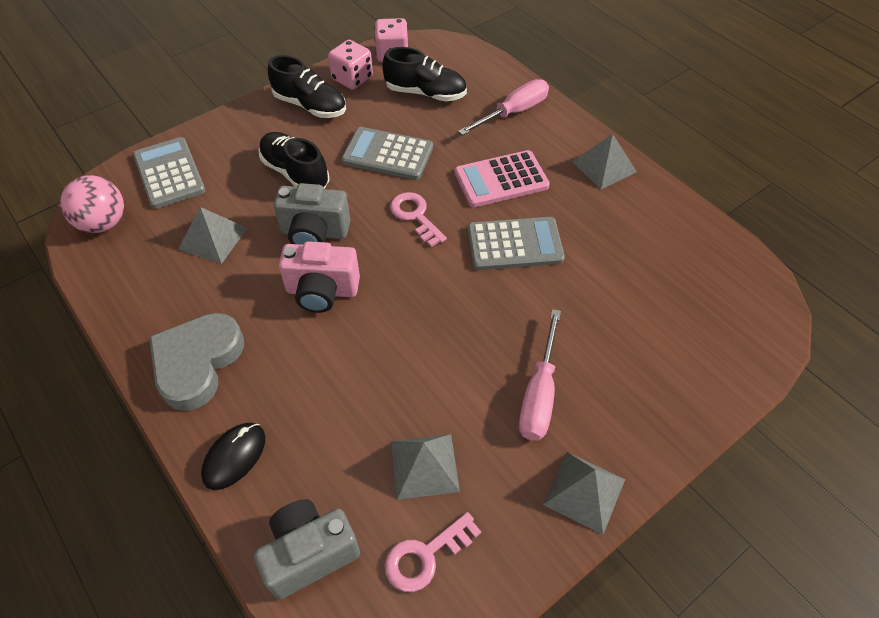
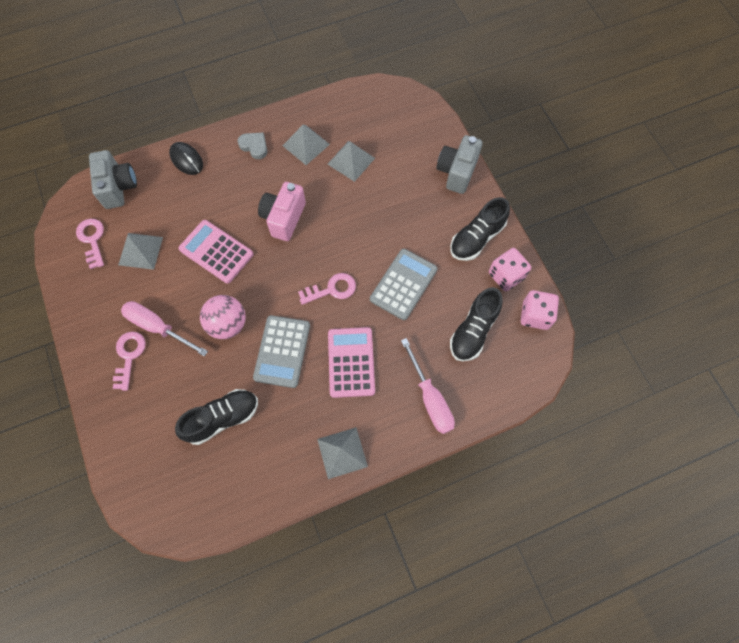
camera: 105 degrees right, 15 degrees up
(104, 223) = (384, 102): pink ball -> pink ball (228, 324)
(169, 173) = (422, 139): grey calculator -> none
(197, 363) = (254, 146): grey heart -> grey heart, size x0.52
(295, 173) = (400, 217): black shoe -> black shoe (222, 418)
(314, 233) = (336, 221): grey camera -> grey camera (457, 172)
(397, 358) = (216, 251): none -> pink calculator
(584, 492) = (87, 331): grey pyramid -> grey pyramid (306, 145)
(596, 416) = (129, 356): none -> pink key

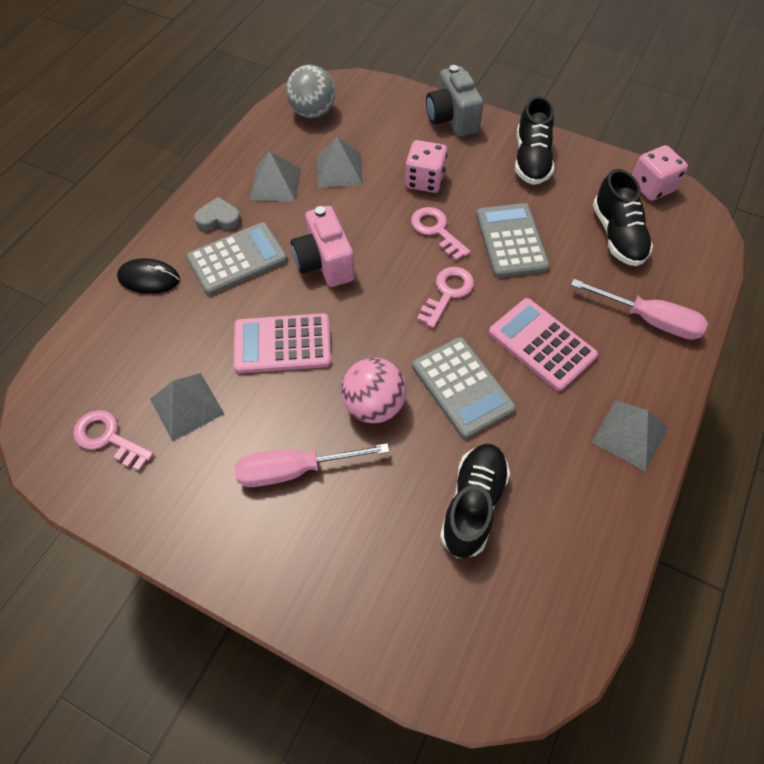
camera: 40 degrees left, 10 degrees down
(118, 187) = (87, 360): grey camera -> none
(129, 356) = (291, 528): pink key -> pink key (436, 231)
(240, 181) = (237, 259): none -> grey calculator
(375, 107) = (312, 112): none -> grey ball
(506, 276) = (591, 172): pink dice -> pink dice (424, 180)

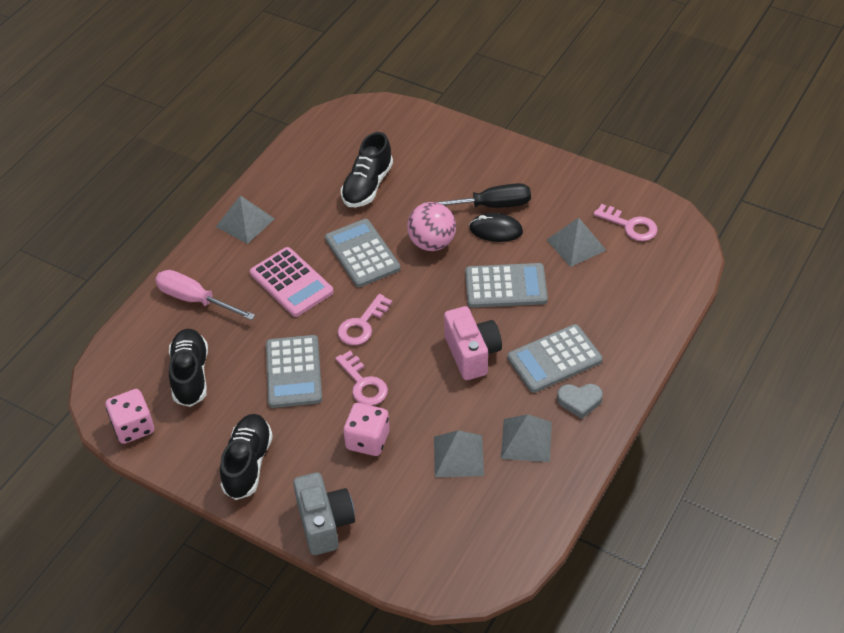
camera: 175 degrees left, 10 degrees down
(149, 279) = (633, 342): black mouse -> black mouse (496, 230)
(282, 344) = (506, 286): pink calculator -> grey calculator
(294, 470) = (490, 205): pink screwdriver -> black screwdriver
(312, 112) = (490, 538): grey ball -> none

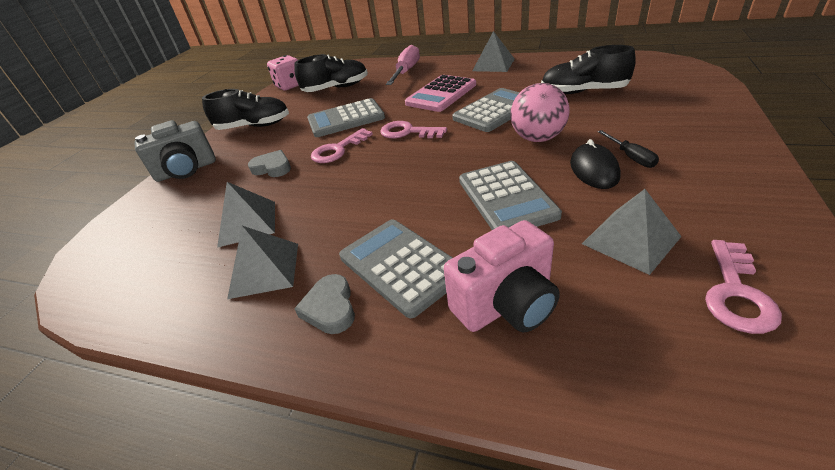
camera: 80 degrees right, 10 degrees down
(367, 440) = (272, 168): pink dice -> grey heart
(472, 354) = (390, 199): pink camera -> pink camera (506, 304)
(490, 205) = (631, 157): black screwdriver -> black screwdriver, size x0.55

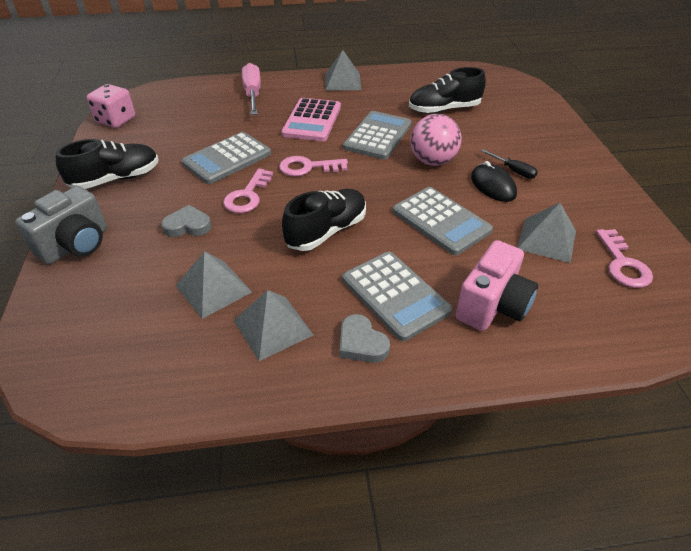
camera: 30 degrees left, 5 degrees up
(336, 88) = (183, 120): black shoe -> black shoe (326, 231)
(401, 265) = (395, 295): grey calculator -> grey calculator turned 150 degrees counterclockwise

